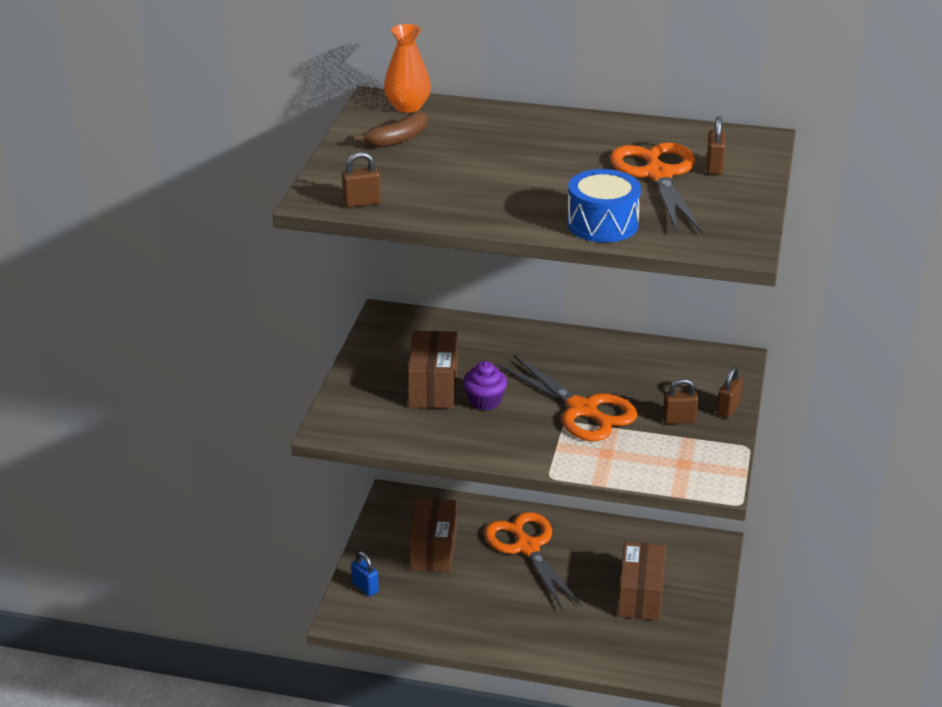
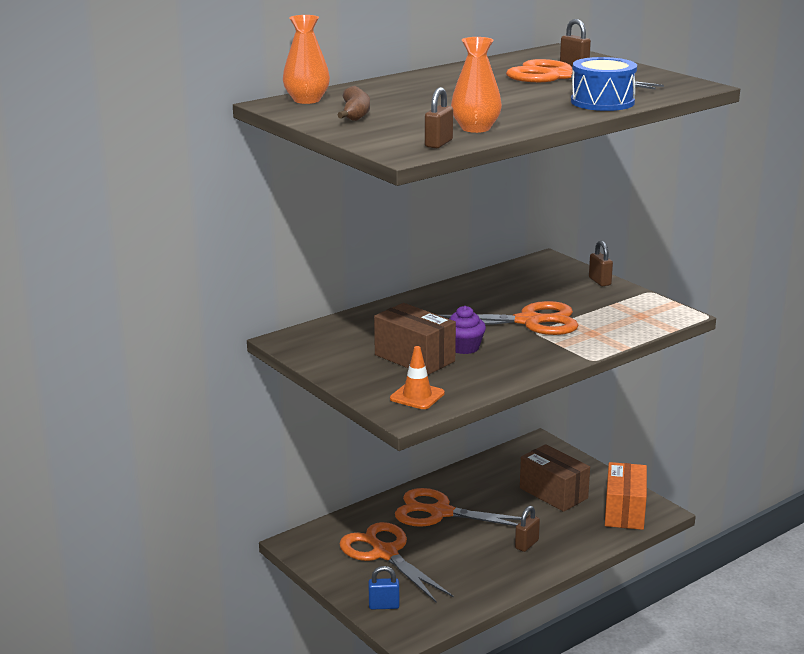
camera: 50 degrees left, 10 degrees down
(368, 419) = (417, 396): none -> orange traffic cone
(428, 201) = (475, 128): none -> orange vase
(433, 550) = (385, 553): brown box -> orange scissors
(666, 654) = (624, 511): none -> orange box
(679, 420) = (589, 298): brown padlock -> brown padlock (526, 544)

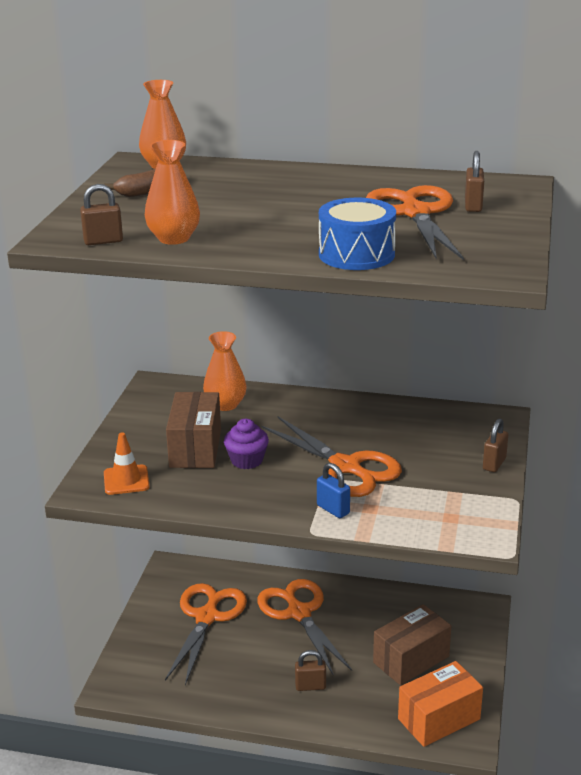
camera: 50 degrees right, 5 degrees up
(369, 327) = (225, 404): none -> orange vase
(384, 606) = (136, 656): blue padlock -> blue padlock (333, 509)
(553, 493) = (411, 659): brown box -> brown box turned 45 degrees clockwise

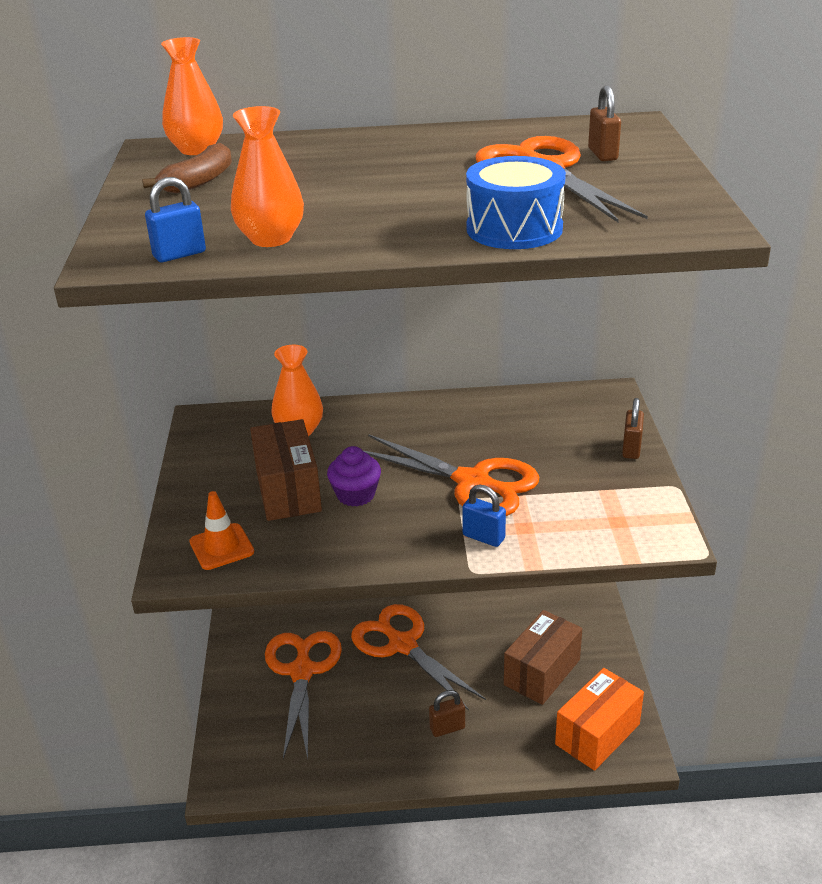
camera: 15 degrees left, 5 degrees up
(103, 241) = (179, 254): brown padlock -> blue padlock

